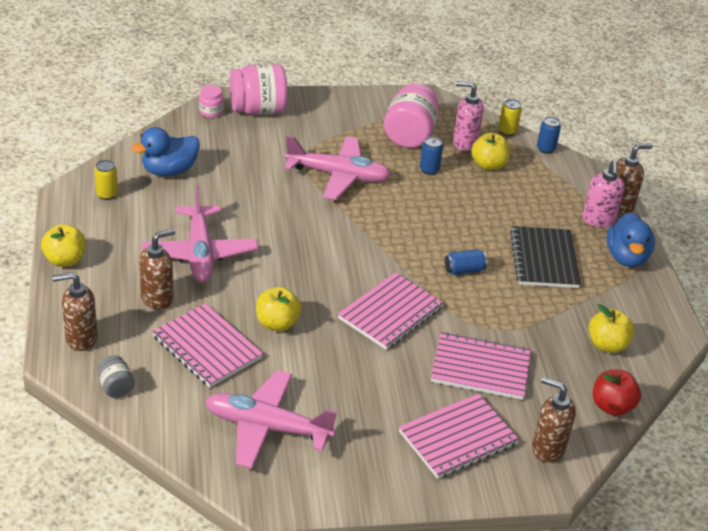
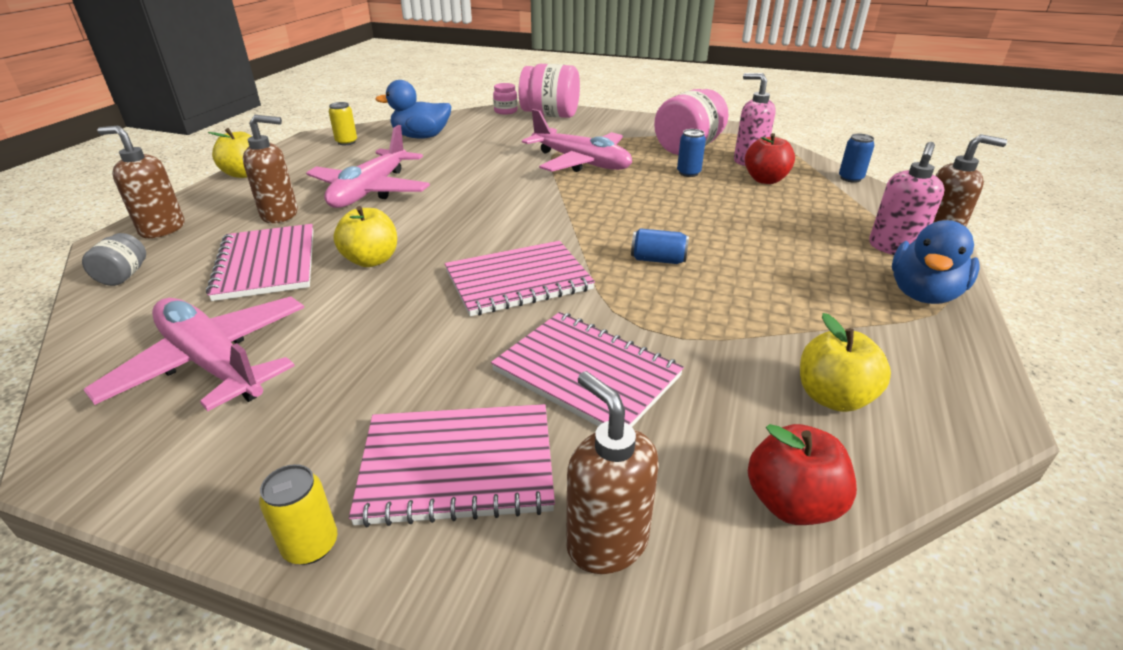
camera: 30 degrees right, 5 degrees down
(488, 165) = (765, 180): yellow apple -> red apple
(507, 131) = (808, 160): yellow can -> yellow can (311, 545)
(544, 259) = (784, 271): black notebook -> none

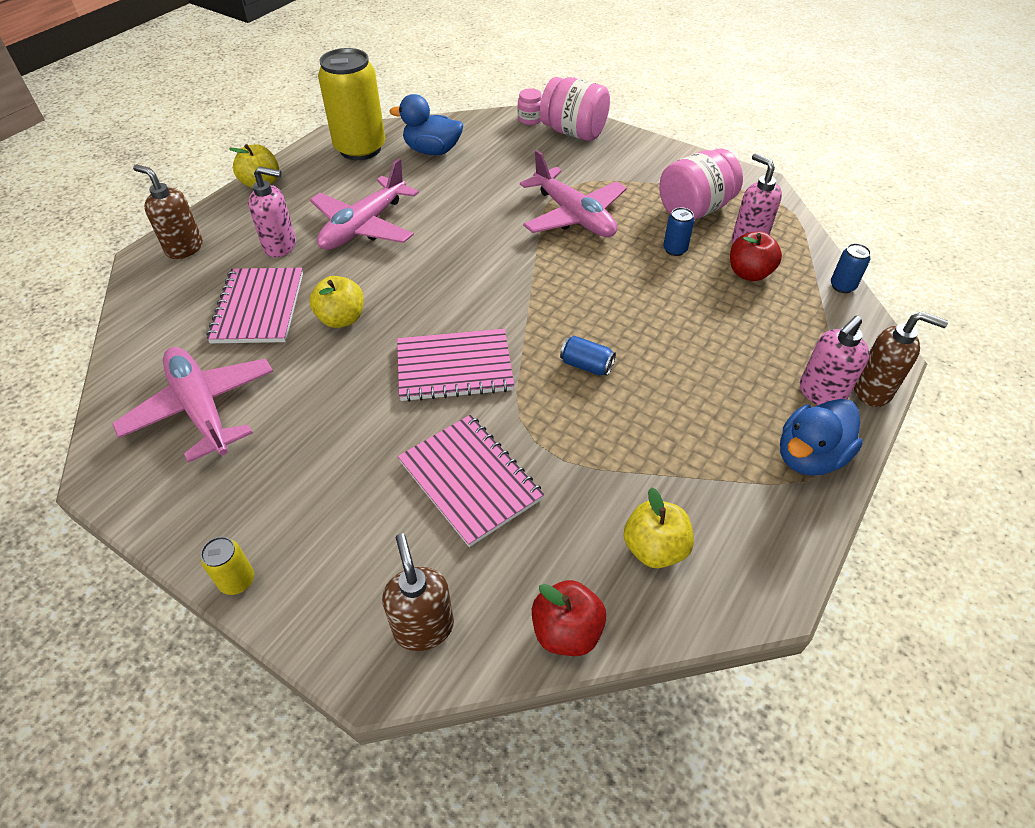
camera: 15 degrees right, 15 degrees up
(123, 276) = (150, 301): grey jar -> none
(280, 215) = (281, 246): brown soap dispenser -> pink soap dispenser
(346, 142) = (360, 149): yellow can -> yellow can, size x2.44
(458, 465) = (347, 542): pink notebook -> none

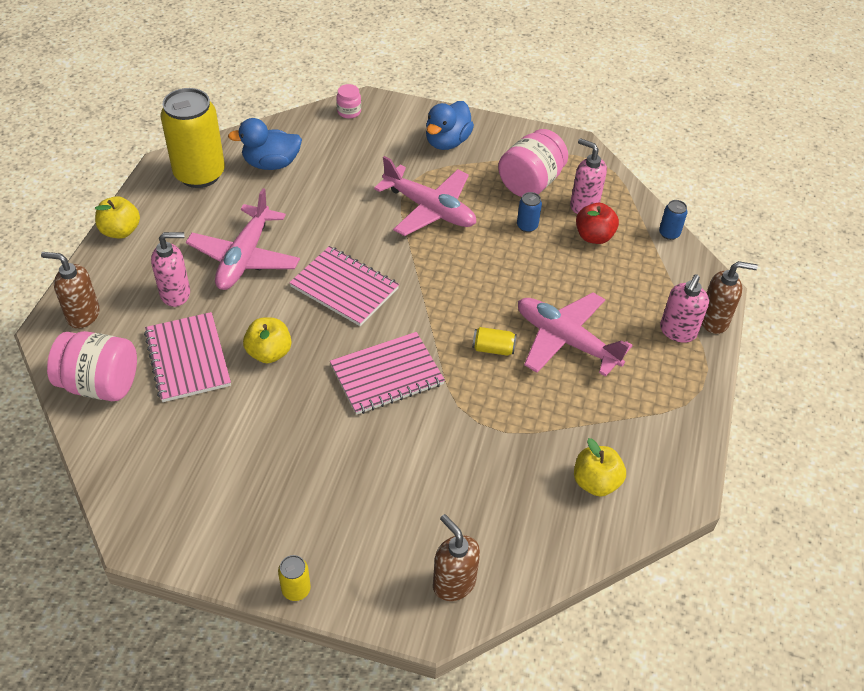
camera: 20 degrees left, 0 degrees up
(201, 409) = (188, 462): pink plane -> pink plane (566, 340)
(470, 480) = (440, 466): pink notebook -> pink notebook (344, 288)
(566, 631) = (555, 557): red apple -> none
(573, 132) = (395, 119): pink jar -> pink jar (100, 384)
(586, 365) = (493, 349): blue can -> yellow can
(809, 456) = (683, 385): blue duck -> blue duck (447, 142)

